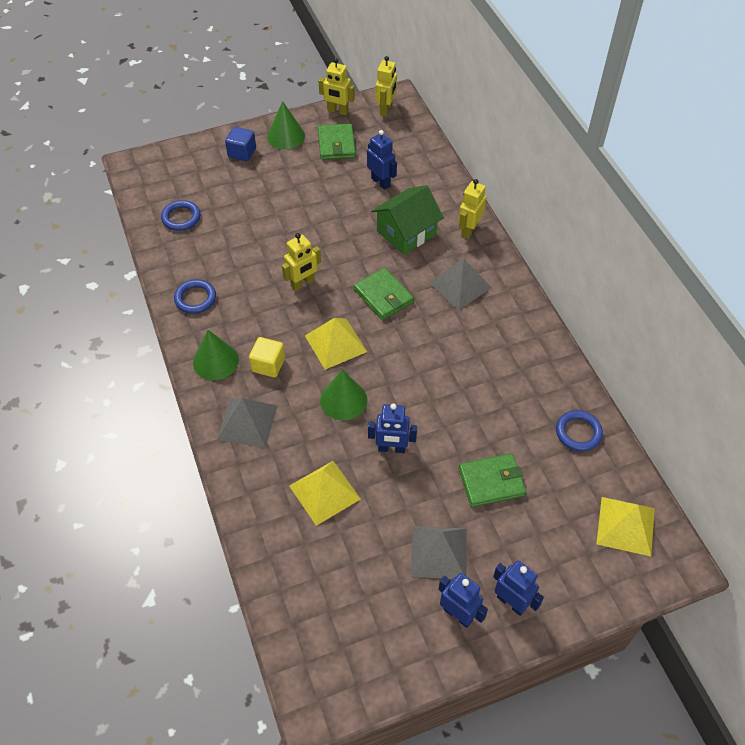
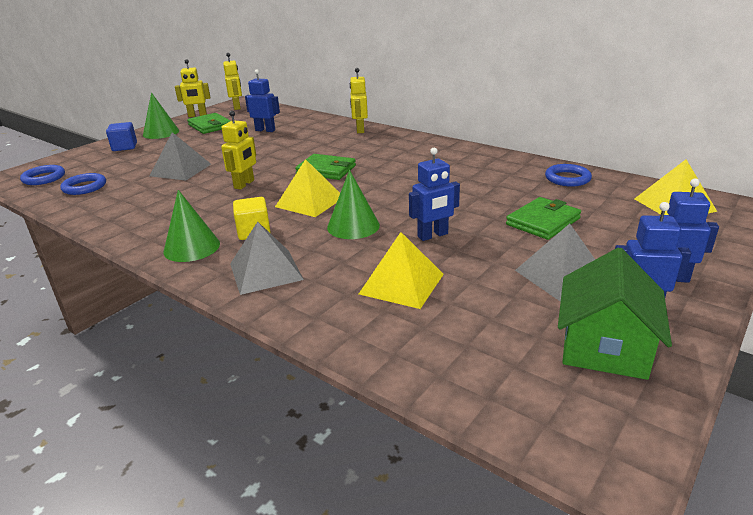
camera: 30 degrees left, 25 degrees down
(195, 298) = (136, 221): blue ring -> blue ring (44, 178)
(406, 232) = (311, 142): green house -> green house (604, 346)
(460, 285) = (383, 150): grey pyramid -> grey pyramid (181, 170)

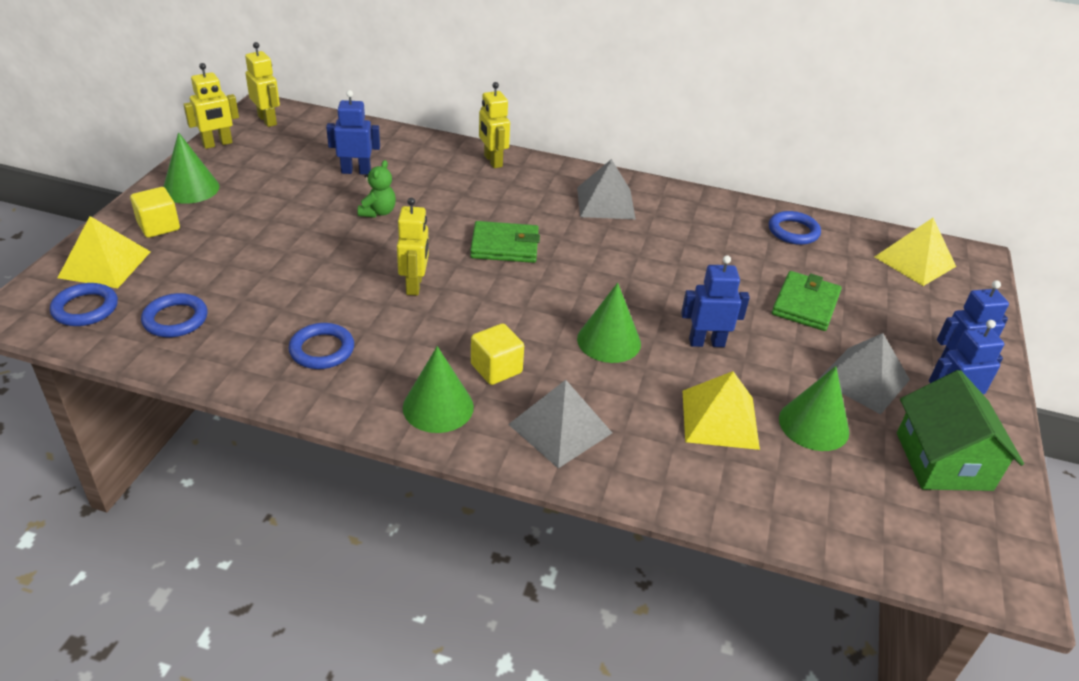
camera: 25 degrees left, 10 degrees up
(124, 147) = (159, 226): blue cube -> yellow cube
(151, 210) = (322, 350): none -> blue ring
(181, 170) = (296, 267): grey pyramid -> grey pyramid (605, 203)
(210, 126) = (260, 167): green wallet -> none
(259, 149) = (378, 212): none -> green teddy bear
(310, 202) = (526, 307): yellow pyramid -> yellow pyramid (104, 264)
(433, 235) = (706, 342): blue robot -> blue robot turned 135 degrees counterclockwise
(486, 299) = (813, 425): none -> green cone

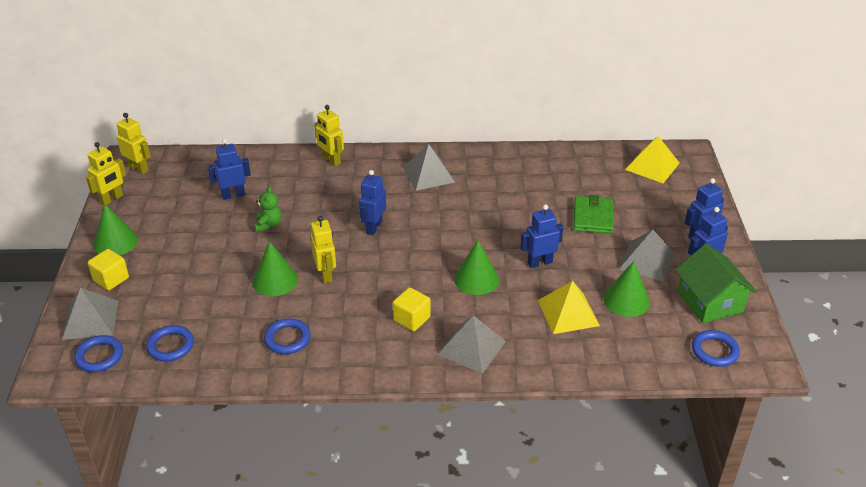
camera: 15 degrees left, 0 degrees up
(104, 264) = (90, 319): yellow pyramid -> grey pyramid
(438, 407) = (386, 356): green cone -> green cone (275, 280)
(505, 246) = (373, 227): green wallet -> blue robot
(793, 231) = (565, 163): blue ring -> blue ring (714, 351)

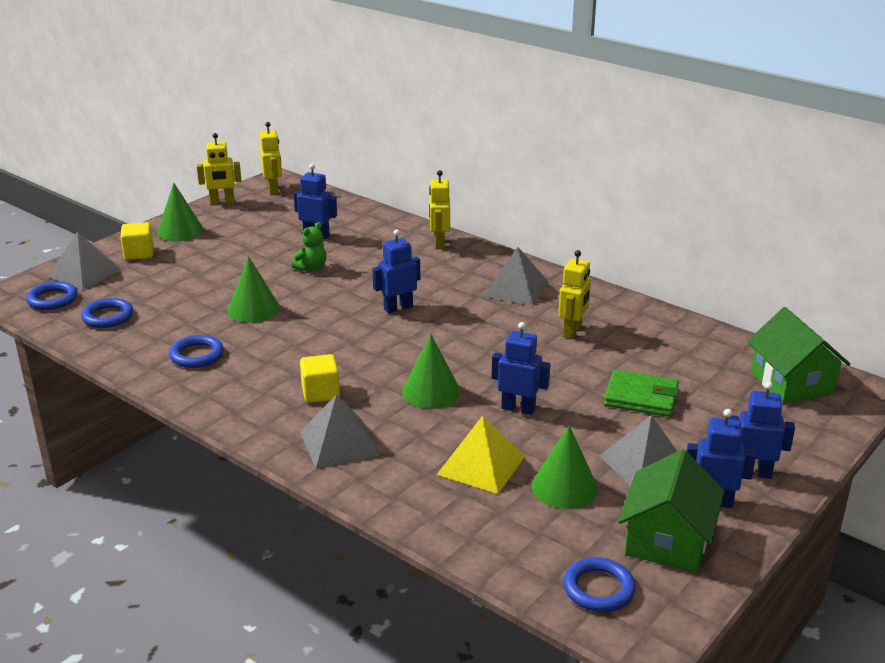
camera: 40 degrees right, 10 degrees down
(326, 274) = (301, 324): yellow robot -> yellow robot (572, 331)
(593, 217) = (641, 397): green wallet -> green wallet turned 60 degrees clockwise
(652, 166) = (792, 383): yellow pyramid -> green house

